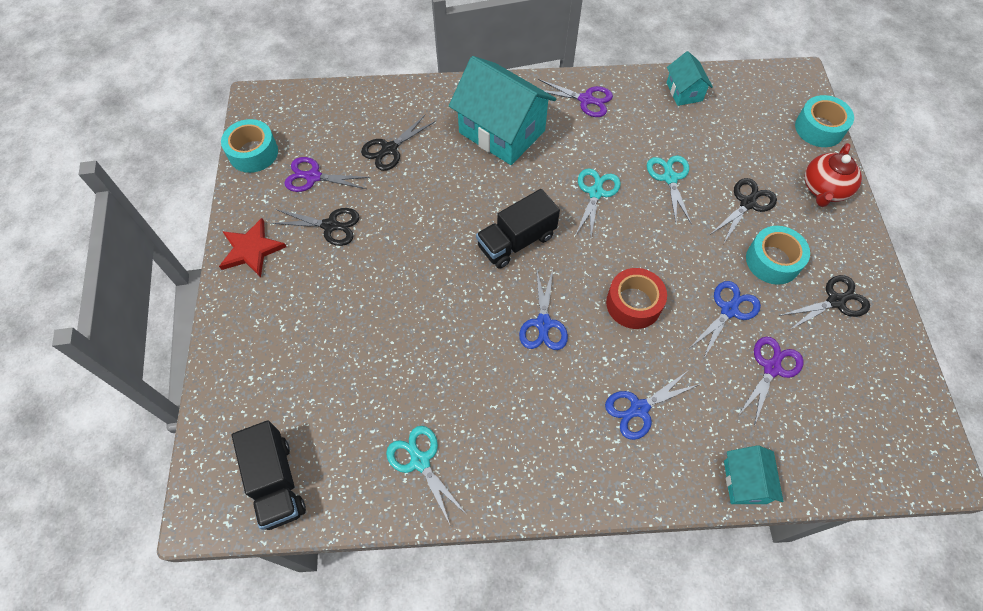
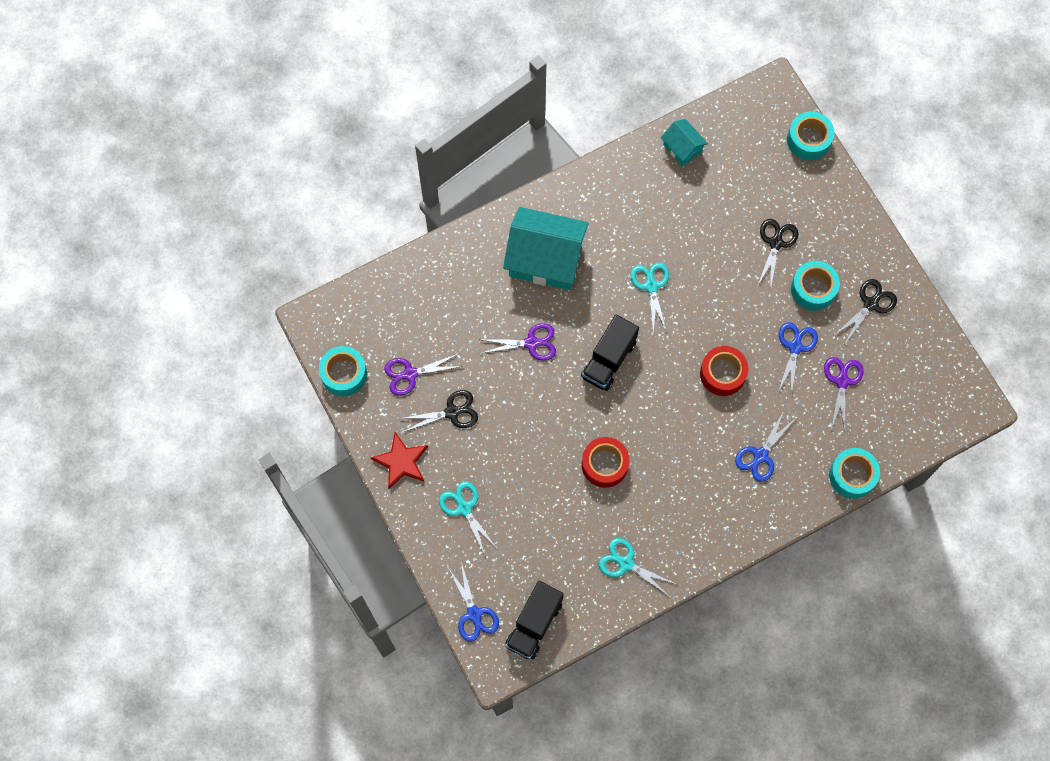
camera: 25 degrees left, 10 degrees up
(276, 482) = (534, 624): black truck -> black truck turned 75 degrees clockwise
(389, 149) = (459, 319): black scissors -> none
(456, 341) = (604, 464): none -> red tape
(543, 323) = (663, 420): blue scissors -> blue scissors (474, 614)
(586, 100) = (601, 194): purple scissors -> purple scissors (531, 343)
(670, 178) = (705, 245): turquoise scissors -> turquoise scissors (464, 508)
(745, 482) = (852, 475): turquoise house -> turquoise tape
(824, 189) = (831, 202): red teapot -> none

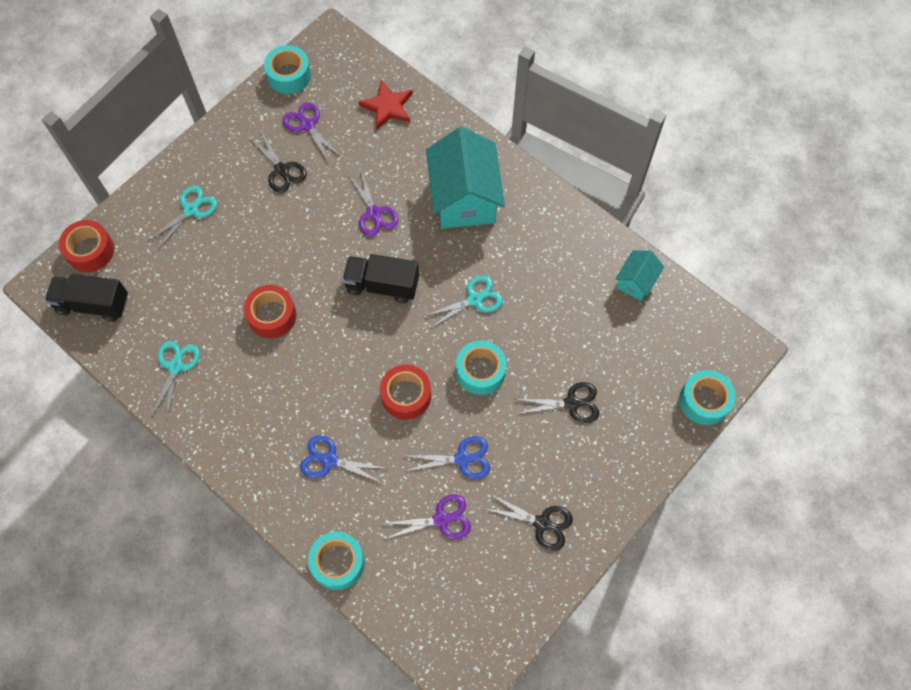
camera: 70 degrees right, 5 degrees down
(401, 461) = (220, 145): red star -> red star (387, 106)
(474, 614) = (90, 251): blue scissors -> red tape
(813, 289) = (535, 457): turquoise tape -> turquoise tape (480, 371)

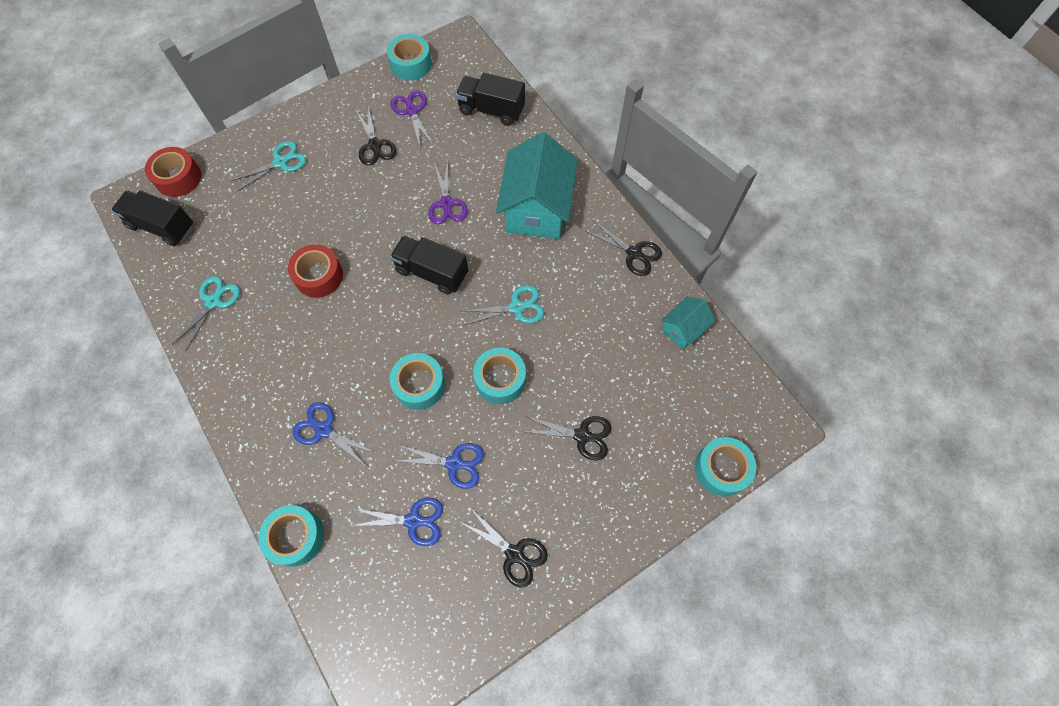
camera: 15 degrees right, 0 degrees up
(387, 106) = (491, 110): red star -> black truck
(406, 395) = (419, 385): red tape -> turquoise tape
(441, 519) = (413, 521): purple scissors -> blue scissors
(570, 220) = (634, 253): none -> black scissors

